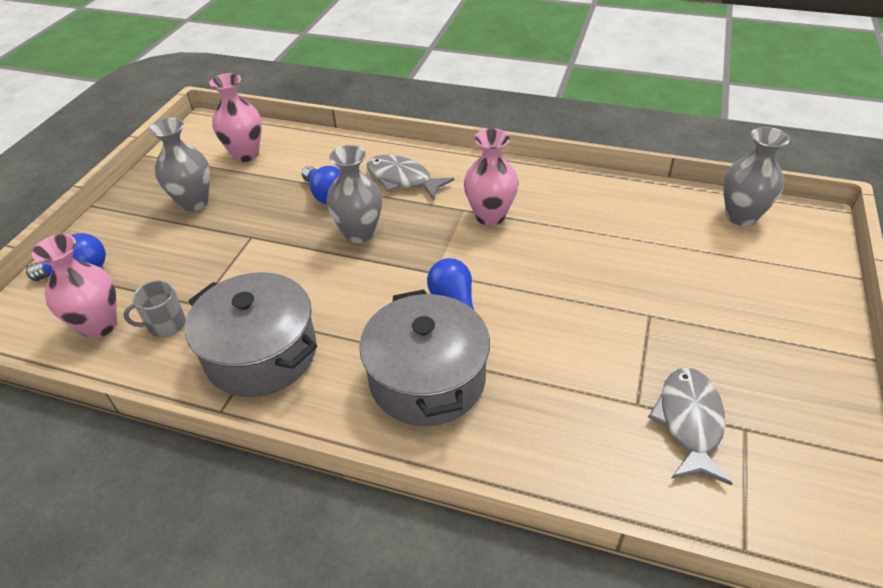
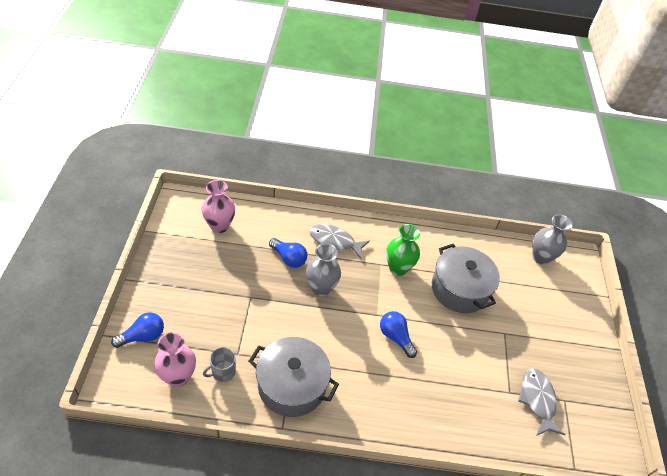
camera: 20 degrees left, 5 degrees up
(194, 202) = (200, 271): grey vase -> none
(427, 379) = (395, 391): grey pot -> grey pot (459, 289)
(490, 216) = (398, 268): pink vase -> green vase

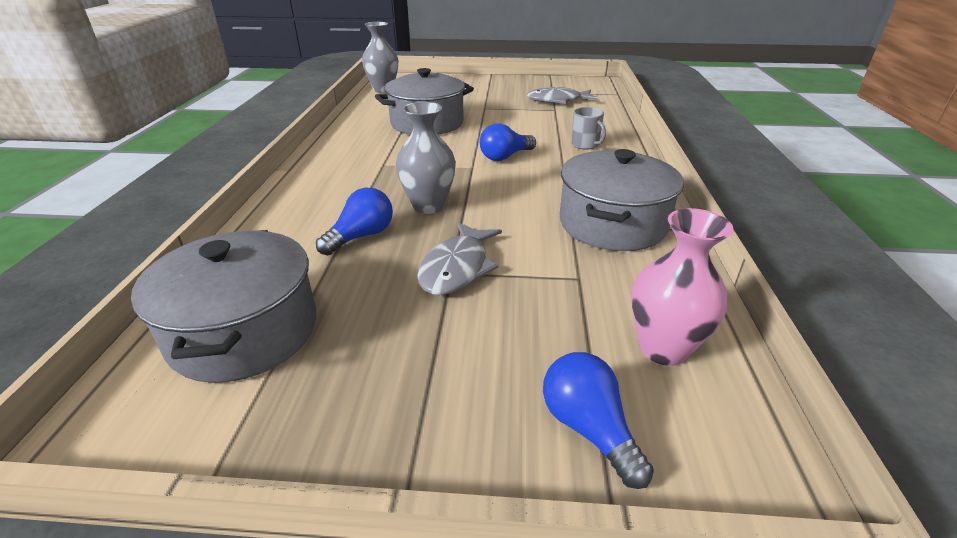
camera: 85 degrees left, 15 degrees down
(219, 226) = (244, 331): pink vase -> grey pot
(222, 372) = (623, 291): grey mug -> grey mug (585, 145)
(334, 241) = (331, 196): grey fish -> grey fish (457, 268)
(398, 268) = (392, 153): green vase -> none

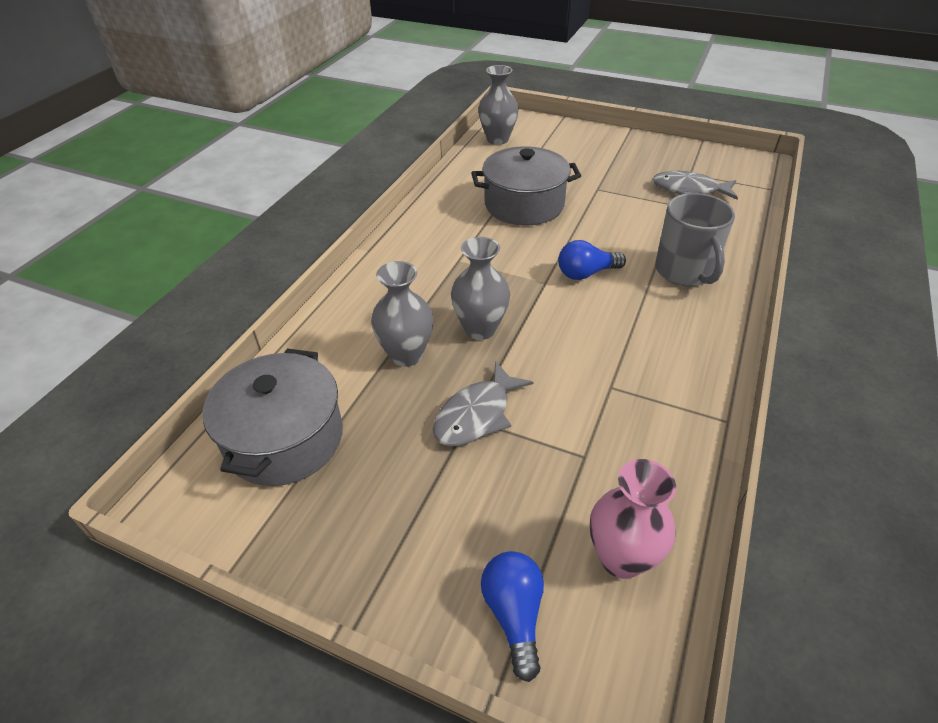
camera: 20 degrees right, 10 degrees up
(361, 236) = (406, 354): blue light bulb -> grey vase
(585, 145) = (684, 271): grey mug -> grey mug, size x1.84
(612, 224) = (653, 396): grey pot -> none

